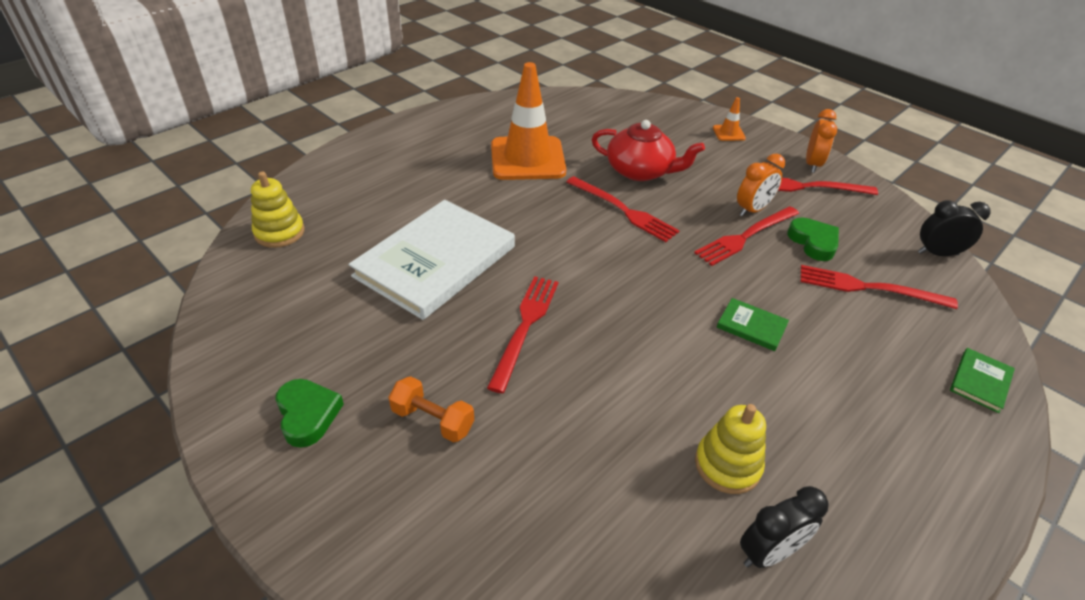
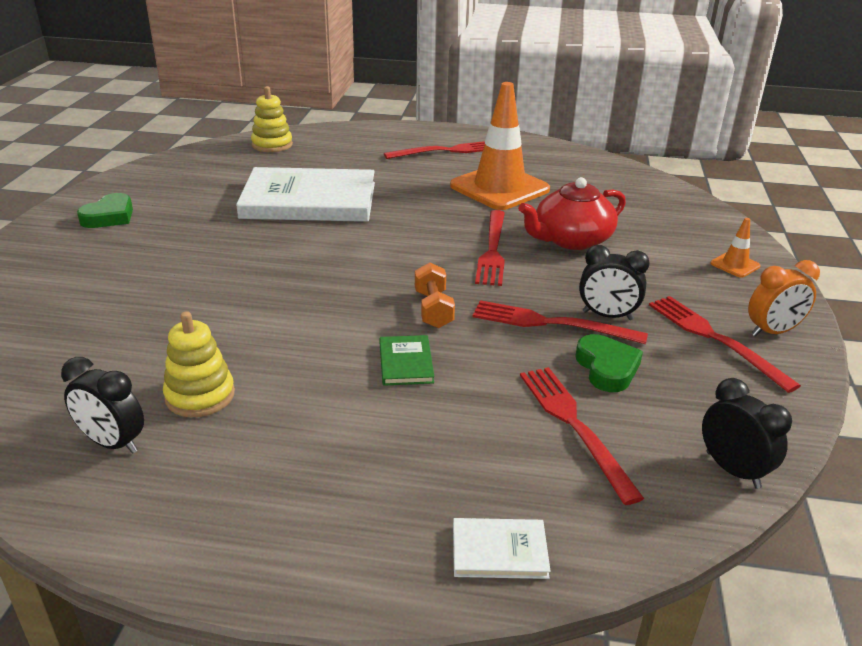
camera: 55 degrees right, 10 degrees down
(433, 420) = (140, 256): orange dumbbell -> orange dumbbell (433, 309)
(525, 327) = (274, 257): red fork -> red fork (446, 151)
(640, 171) = (571, 239): red teapot -> red teapot turned 75 degrees clockwise
(752, 210) = (607, 315): orange clock -> black clock
(813, 242) = (607, 368): green heart -> green heart turned 45 degrees counterclockwise
(980, 381) = (499, 551): green book -> white book

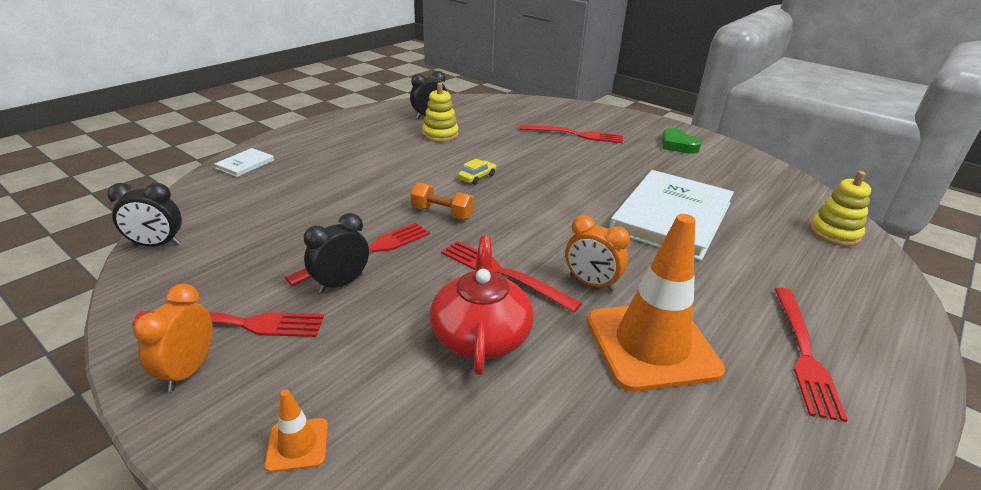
camera: 120 degrees right, 0 degrees up
(323, 316) = (477, 177): none -> yellow car
(406, 363) = (397, 186): green book -> none
(458, 215) = (591, 283): none -> orange clock
(575, 426) = (270, 213): red fork -> red fork (574, 134)
(607, 368) = (292, 249): green heart -> none

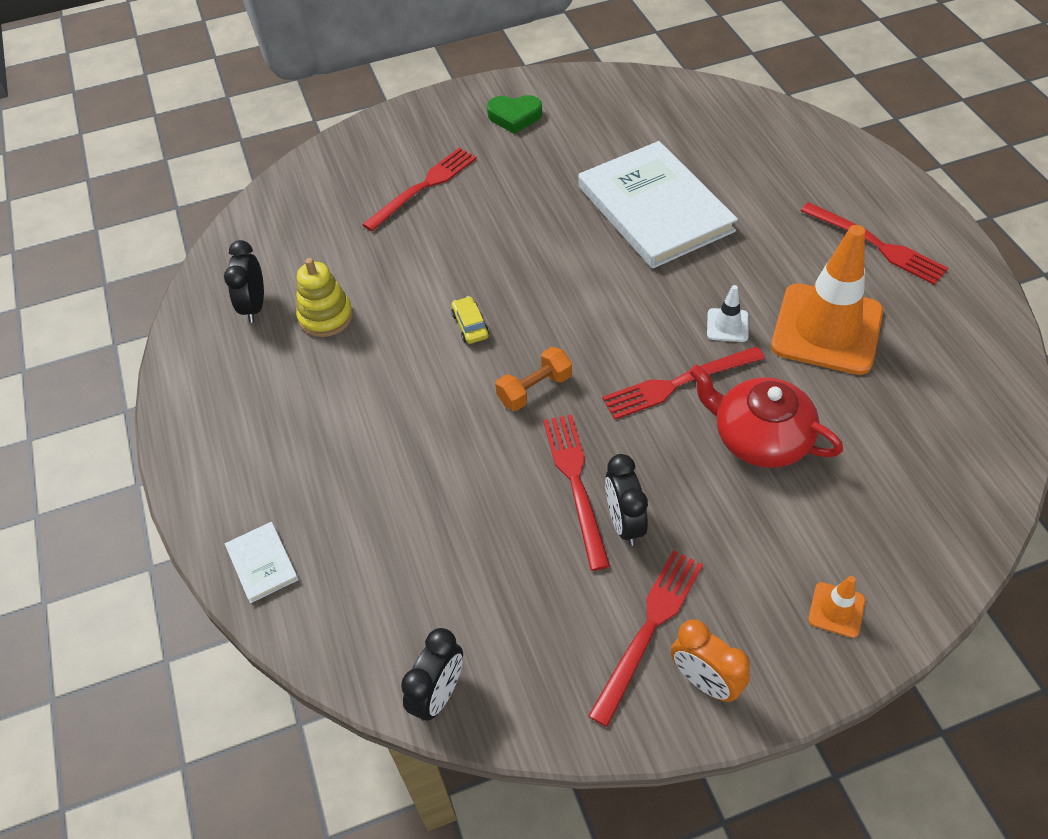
camera: 55 degrees left, 20 degrees up
(591, 283) = (727, 325): orange clock -> white traffic cone
(834, 233) = (744, 118): yellow stacking toy -> none

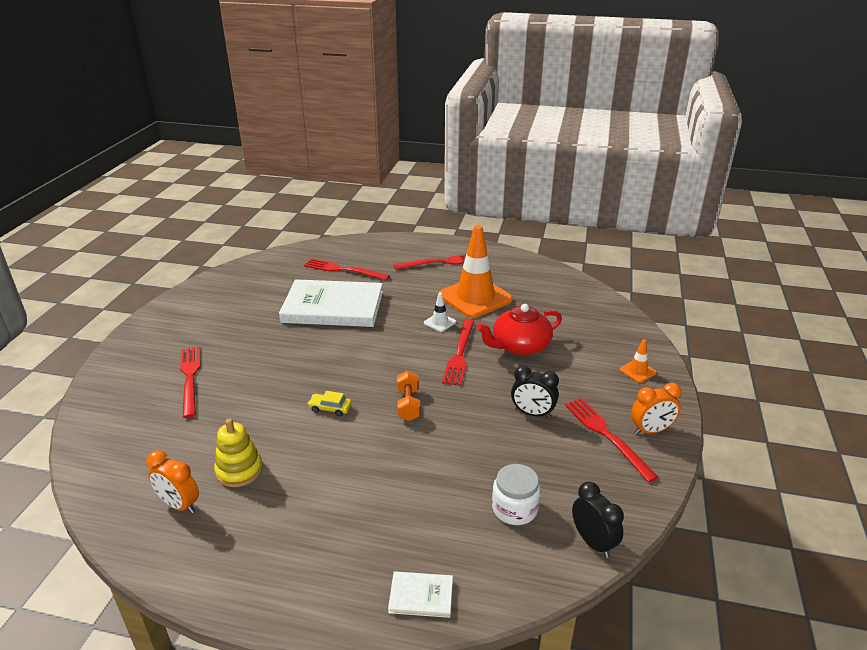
camera: 60 degrees left, 20 degrees down
(254, 306) = (179, 505): black clock -> orange clock
(438, 586) = (514, 508): none -> white jar
(514, 117) = (190, 319): green heart -> none
(576, 484) = (491, 419): red fork -> red fork (343, 270)

